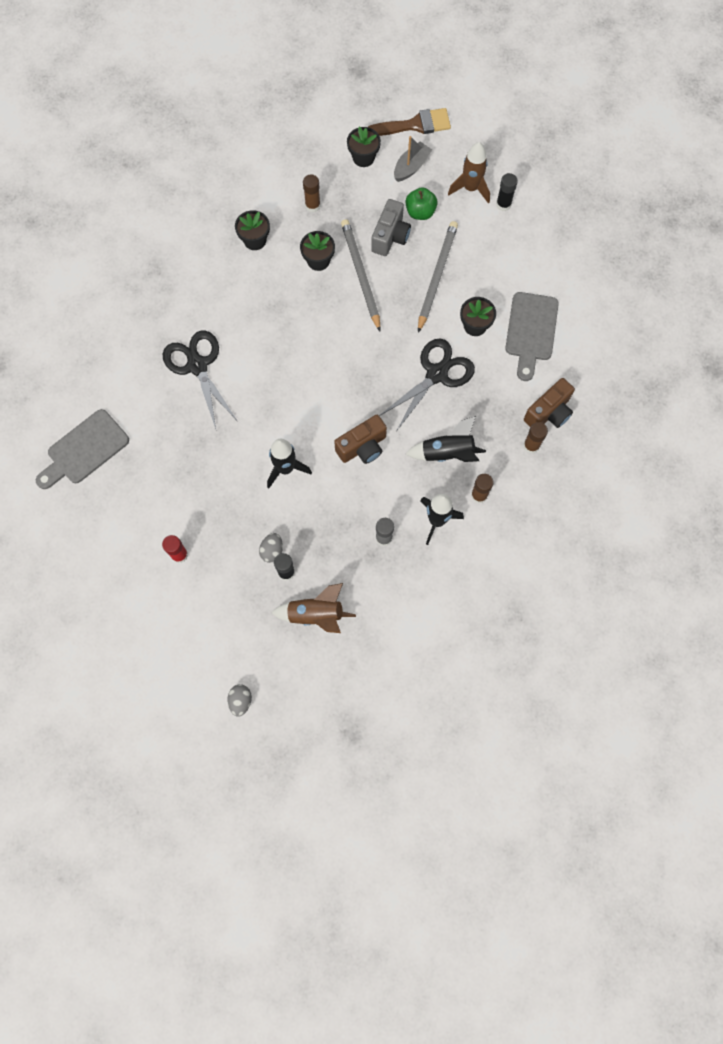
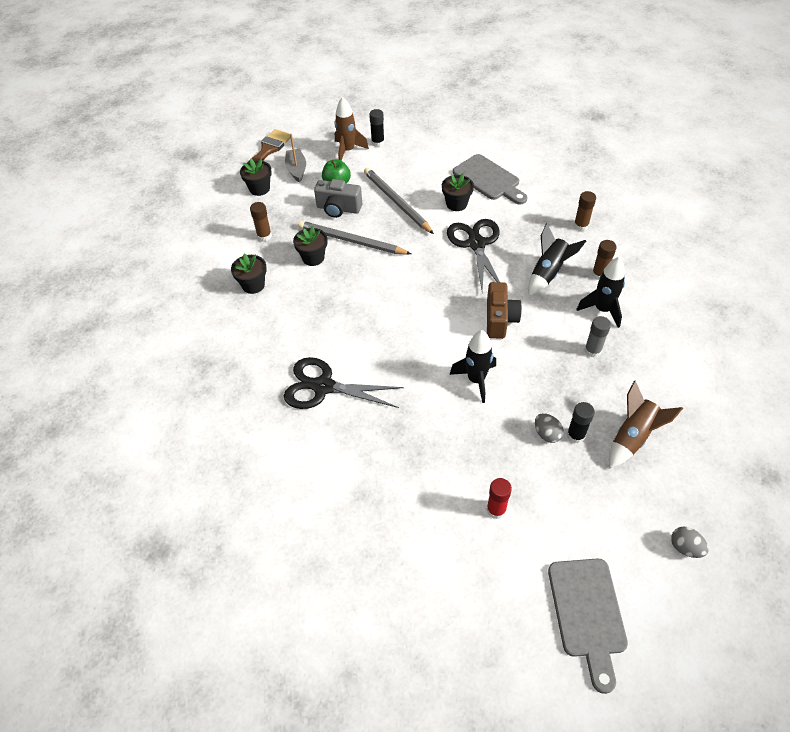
camera: 50 degrees left, 20 degrees down
(84, 450) = (321, 526): grey cutting board -> grey cutting board (587, 613)
(390, 236) = (338, 209): grey camera -> grey camera turned 135 degrees clockwise
(549, 413) = (562, 204): brown camera -> none

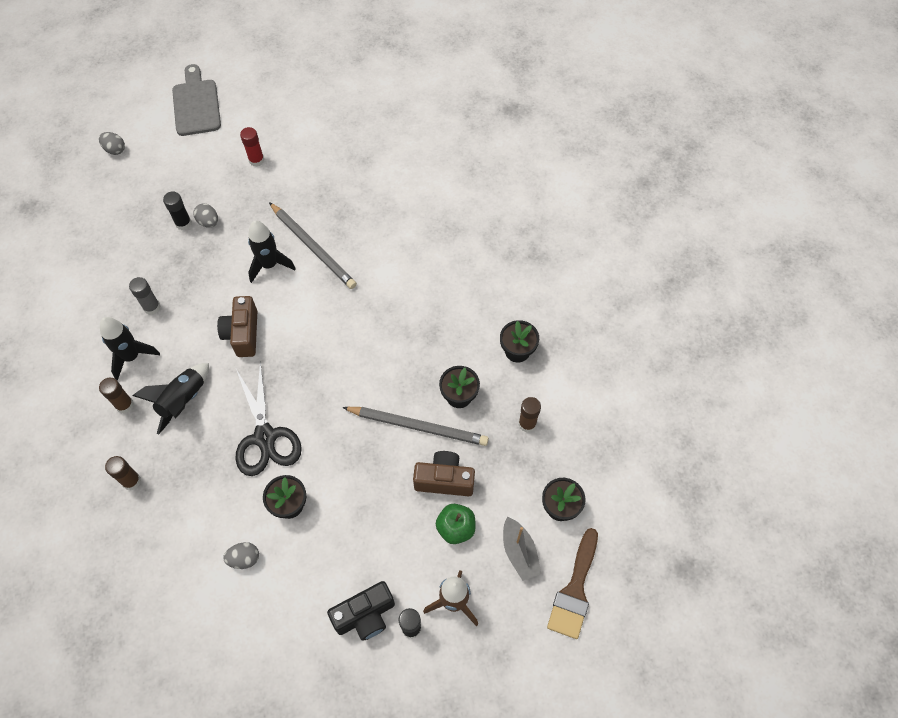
camera: 170 degrees right, 10 degrees up
(323, 387) = (414, 244): black scissors -> none
(338, 209) = (444, 480): grey camera -> brown camera
(396, 202) = (369, 500): grey pencil -> grey pencil (313, 247)
(407, 149) = (365, 615): none -> black camera
(489, 179) = (244, 559): grey cutting board -> grey egg
(632, 437) = (133, 227): brown rocket -> none

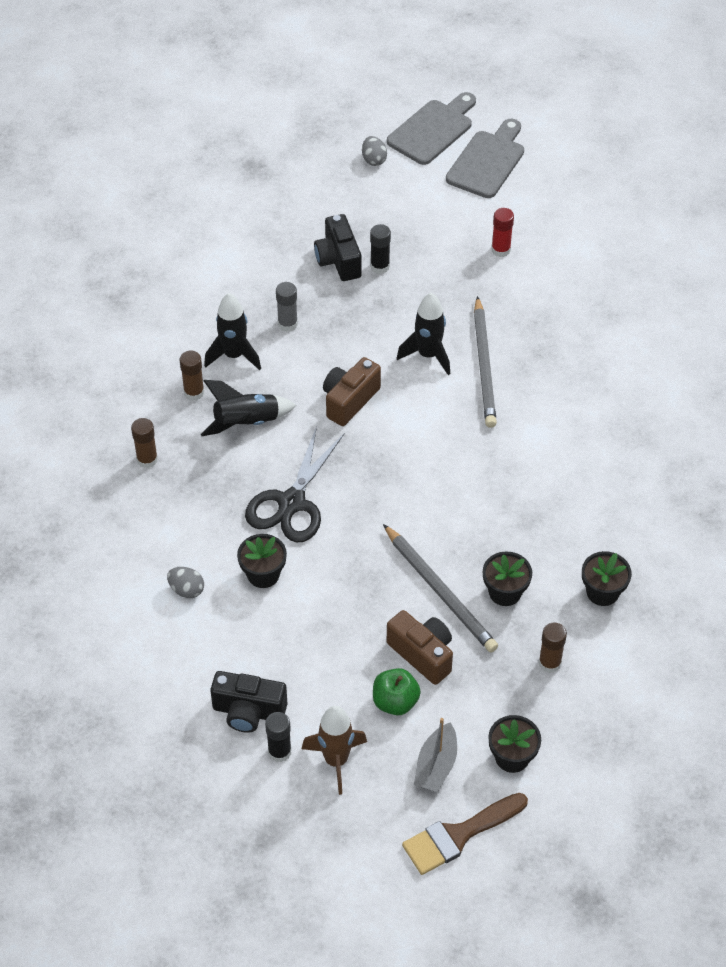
camera: 40 degrees right, 10 degrees down
(139, 104) = (433, 130): none -> grey cutting board
(150, 237) = (338, 260): none -> black camera
(208, 222) = (404, 280): grey egg -> none

